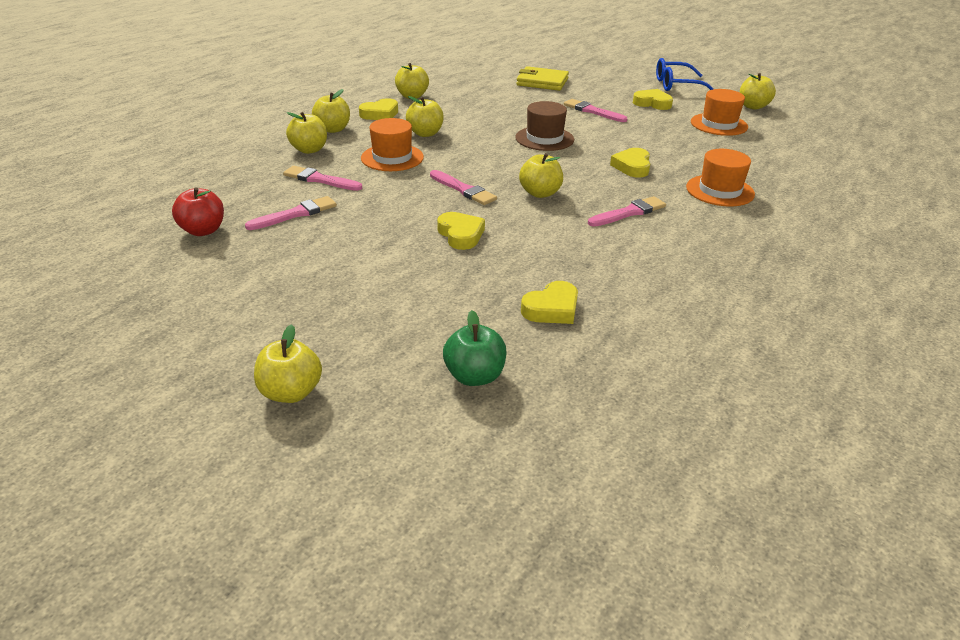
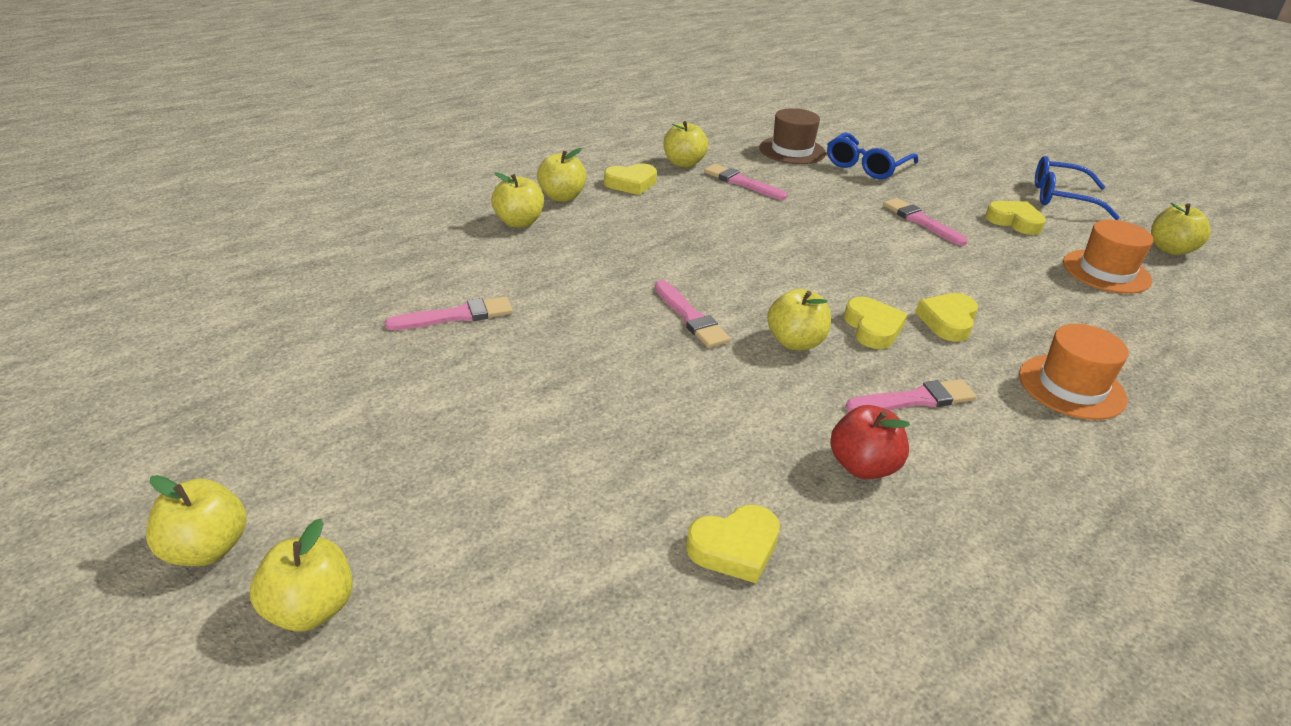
camera: 15 degrees right, 0 degrees up
(203, 230) = (333, 320): red apple -> red apple (863, 466)
(320, 180) = (511, 269): pink brush -> pink brush (741, 182)
(392, 158) = (617, 251): orange hat -> none
(425, 133) = (676, 221): yellow apple -> yellow apple (206, 549)
(461, 235) = (656, 390): yellow heart -> yellow heart (872, 328)
(474, 376) = (571, 646): green apple -> none
(542, 82) = (866, 166): yellow wallet -> blue glasses
(544, 138) = (836, 254): brown hat -> brown hat (792, 150)

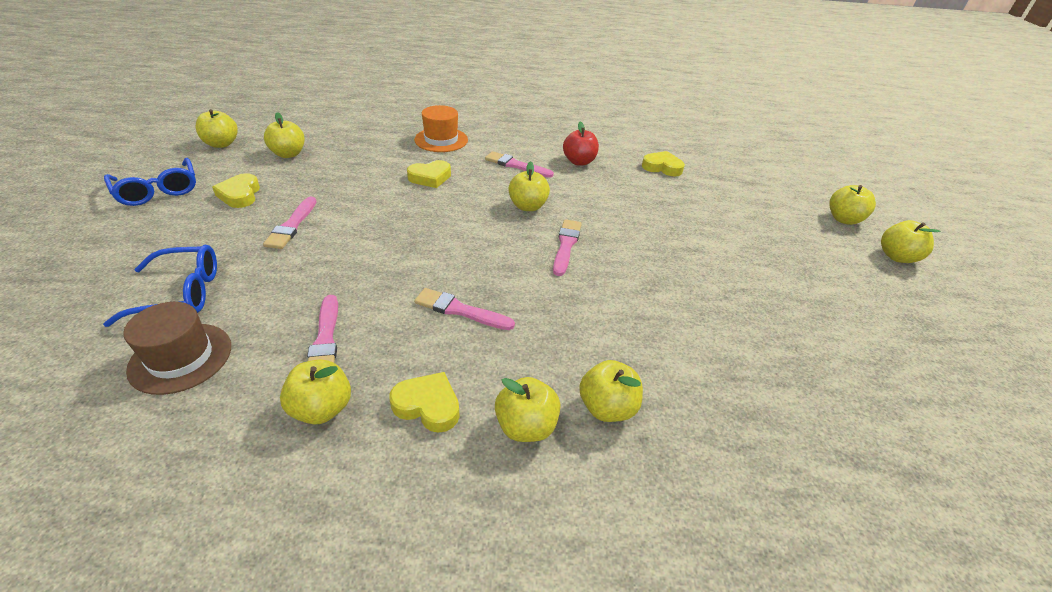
camera: 140 degrees left, 5 degrees up
(456, 316) = (728, 323): pink brush -> pink brush (460, 310)
(872, 328) = (474, 193): yellow heart -> none
(1106, 271) = (288, 154): orange hat -> yellow apple

